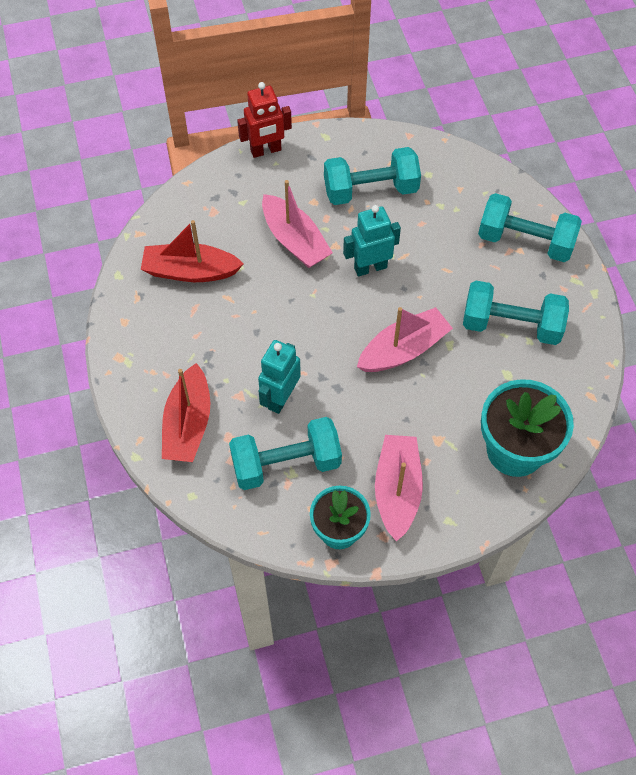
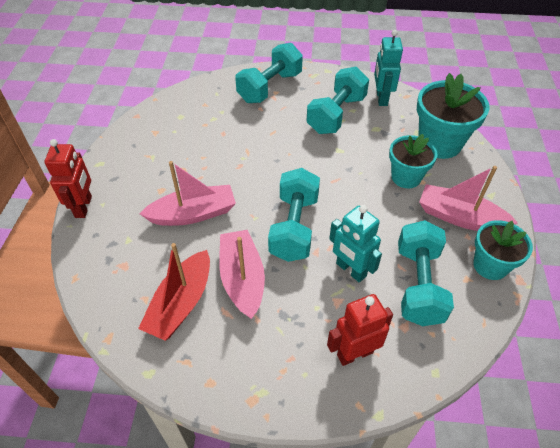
camera: 70 degrees left, 10 degrees down
(188, 424) = (354, 353): red boat -> red robot
(370, 190) = (173, 152): turquoise dumbbell -> turquoise dumbbell (294, 227)
(370, 267) = (247, 174): turquoise robot -> turquoise robot (381, 98)
(403, 350) = (333, 177): pink boat -> pink boat (242, 279)
(436, 423) = (406, 177): none -> turquoise flower pot

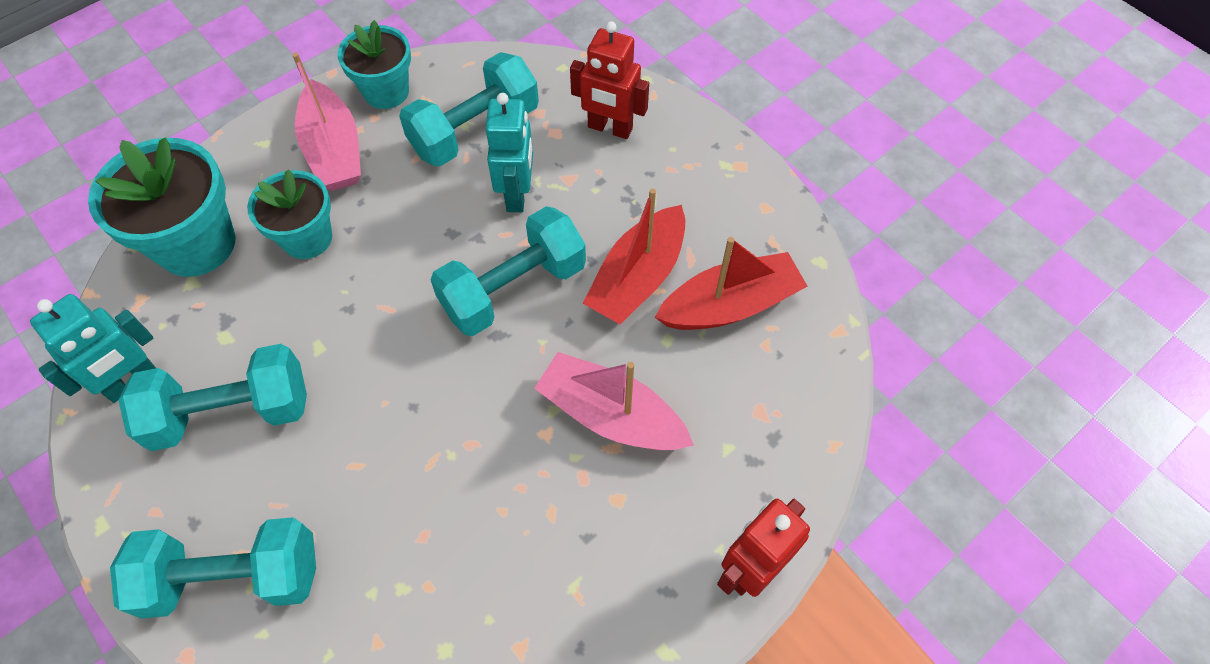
camera: 135 degrees left, 10 degrees up
(242, 279) = (638, 277): pink boat -> red boat

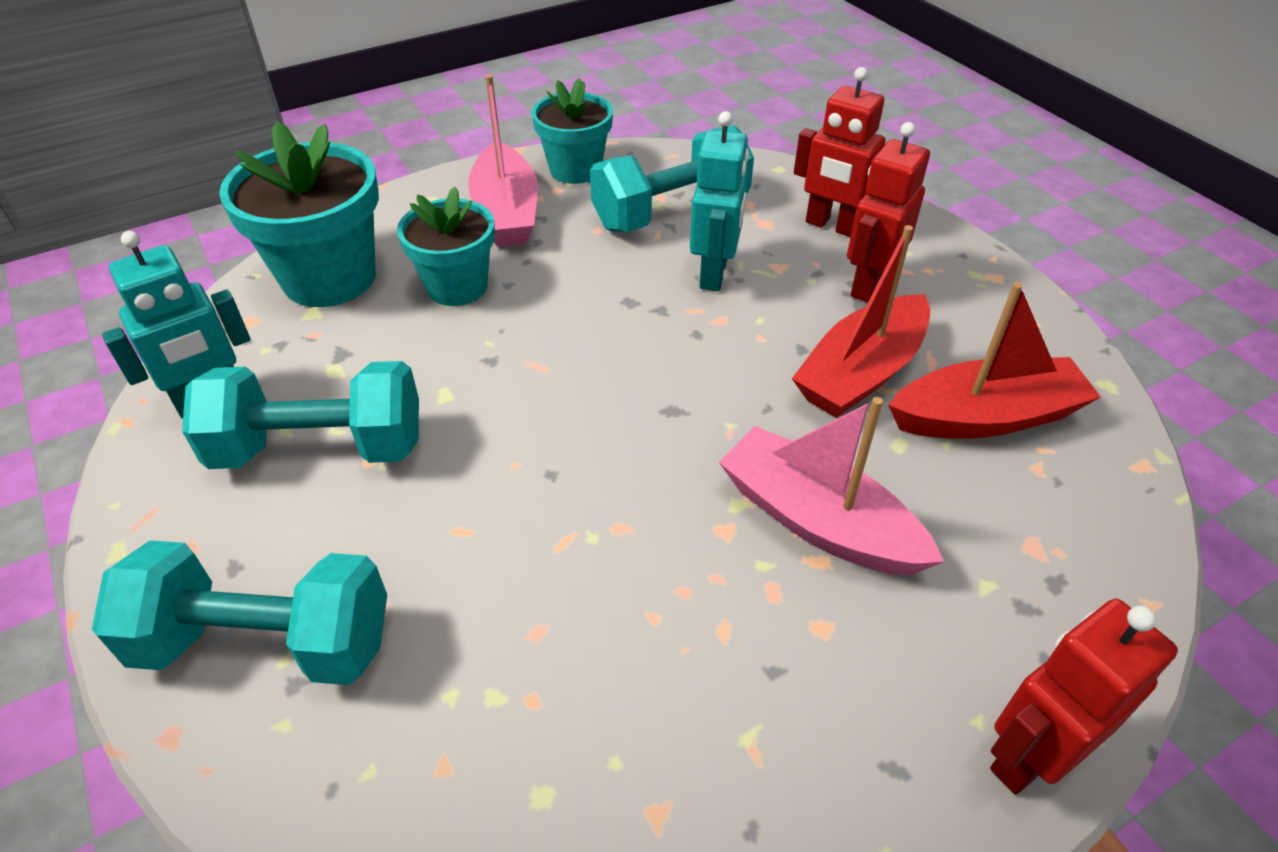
camera: 10 degrees right, 15 degrees down
(513, 289) = (699, 365): turquoise dumbbell -> none
(642, 188) = (869, 285): none -> red robot

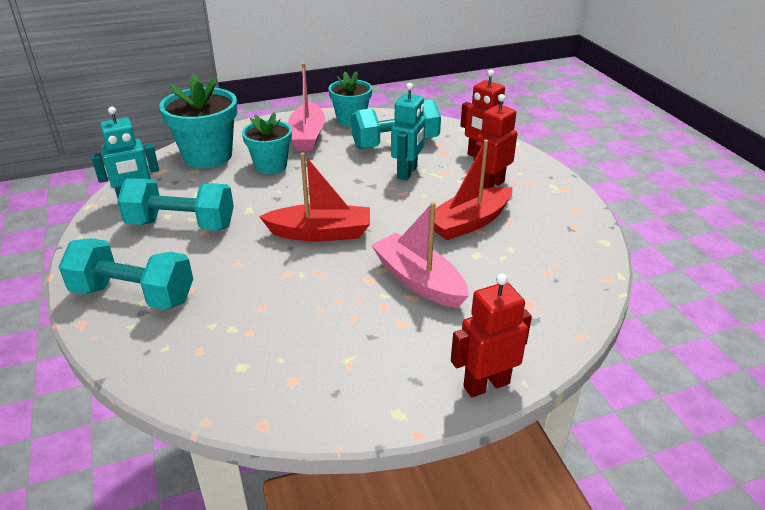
camera: 10 degrees right, 10 degrees down
(985, 417) = (528, 248): red boat -> red boat (320, 233)

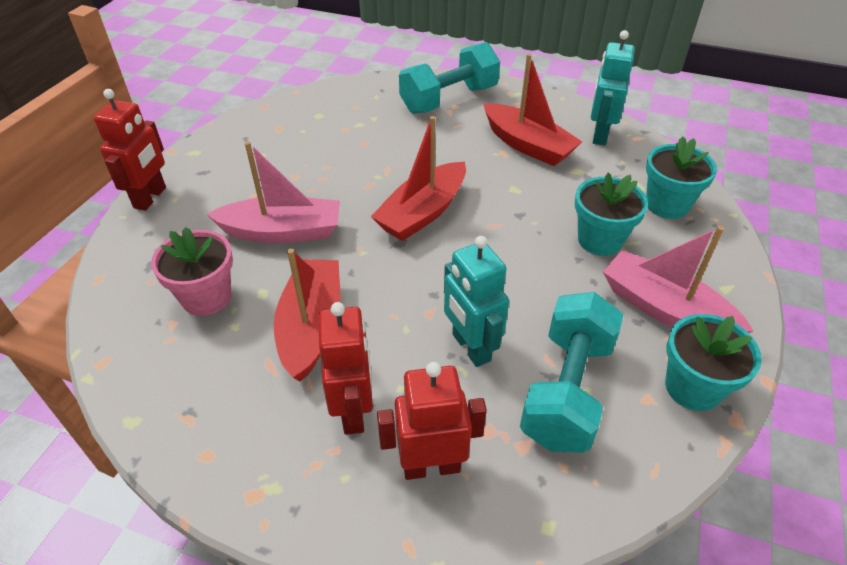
camera: 130 degrees right, 10 degrees up
(181, 225) = (527, 145): turquoise dumbbell -> red boat
(207, 156) = (667, 205): turquoise flower pot -> turquoise flower pot, size x0.65
(513, 273) = (206, 297): none -> pink flower pot

